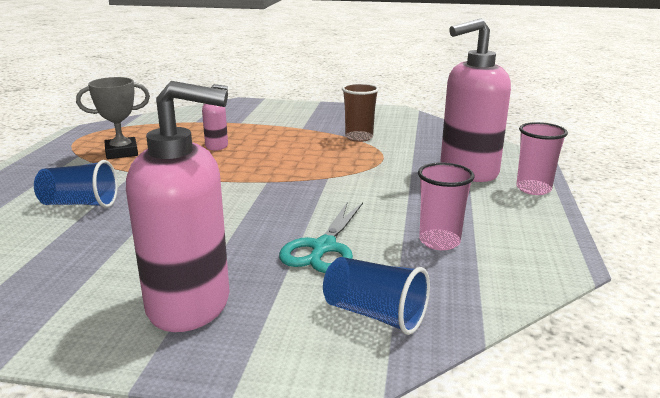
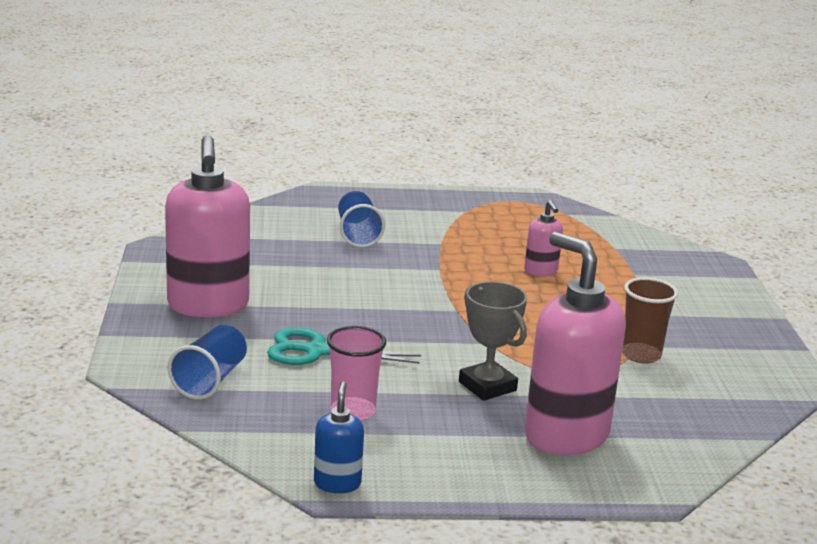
camera: 75 degrees right, 0 degrees up
(121, 152) = (488, 228): grey trophy -> grey trophy (487, 386)
(533, 189) = (533, 483): pink cup -> none
(561, 260) = (337, 483): none -> blue soap dispenser

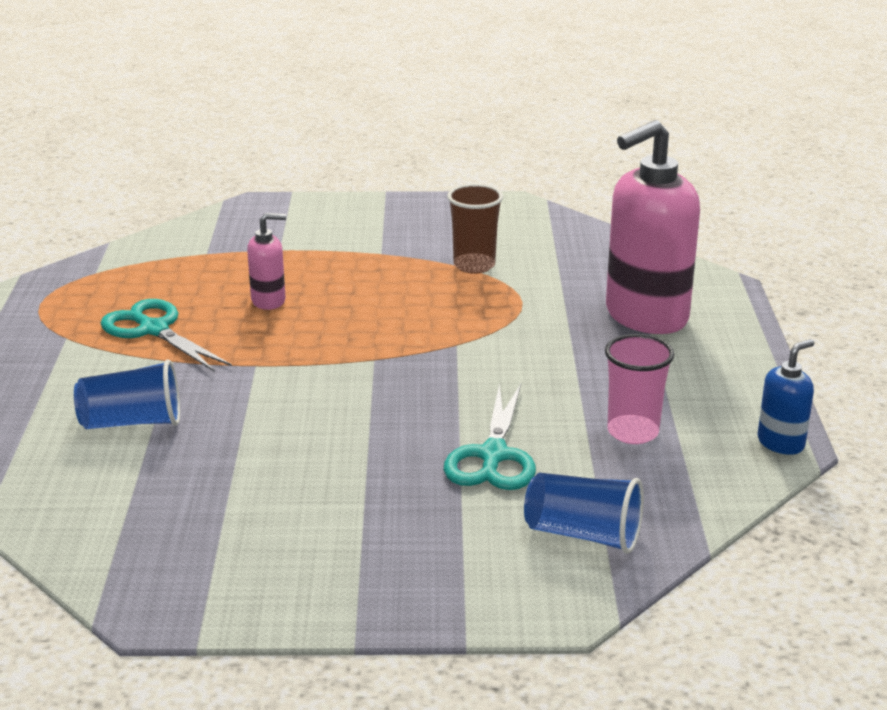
camera: 85 degrees left, 5 degrees up
(208, 306) = (367, 547): pink soap dispenser -> none
(337, 483) = (781, 443): blue soap dispenser -> blue soap dispenser turned 135 degrees clockwise
(484, 235) = (153, 329): none -> turquoise scissors
(487, 386) = (557, 350): grey trophy -> none

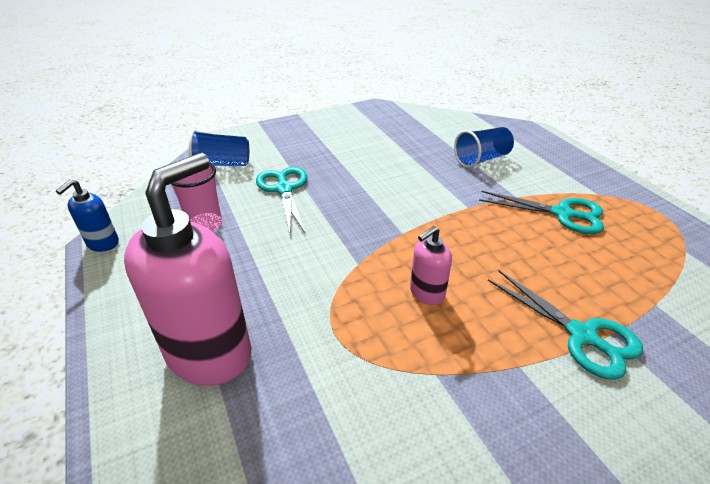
camera: 155 degrees right, 10 degrees up
(269, 301) = (531, 263): pink soap dispenser -> pink soap dispenser (426, 293)
(304, 254) = (583, 336): none -> turquoise scissors
(474, 265) = (415, 380): brown cup -> none

